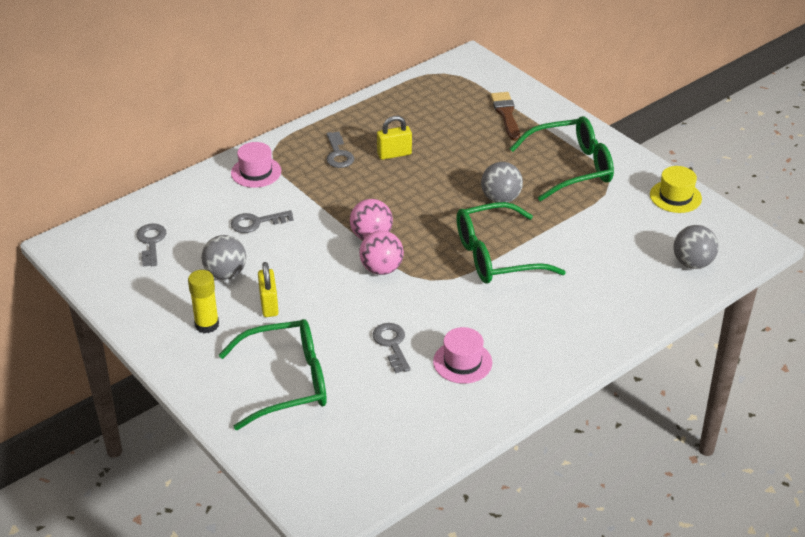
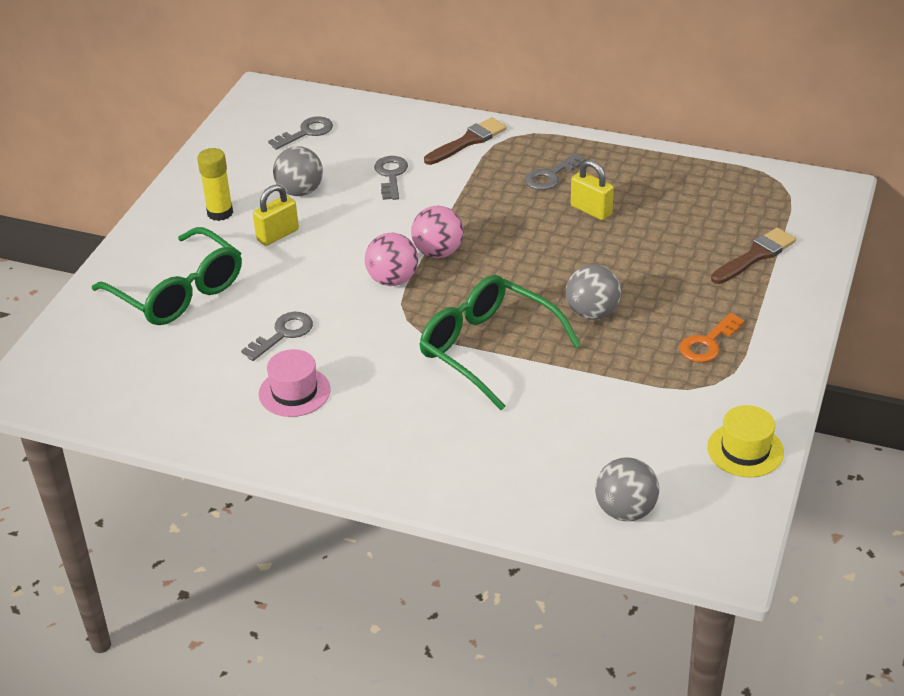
camera: 60 degrees right, 0 degrees up
(256, 172) = (468, 141): pink hat -> brown brush
(256, 222) = (391, 175): grey key -> grey key turned 45 degrees clockwise
(570, 168) = (708, 343): green glasses -> orange key

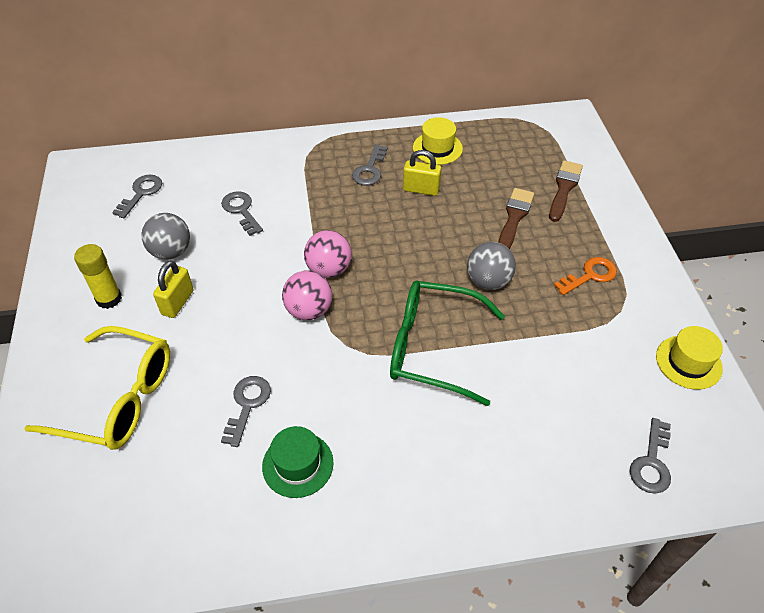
camera: 30 degrees left, 10 degrees up
(178, 292) = (117, 399): green glasses -> yellow glasses
(294, 392) = (297, 464): pink hat -> green hat
(468, 141) = (284, 160): brown brush -> brown brush (514, 218)
(625, 510) = (651, 462): grey ball -> grey key
(643, 176) = (437, 148): none -> yellow hat
(708, 343) = (590, 275): orange key -> orange key turned 135 degrees counterclockwise

